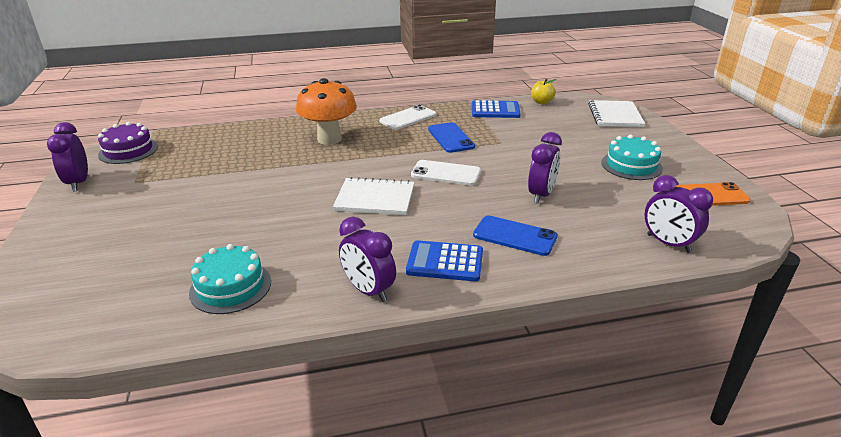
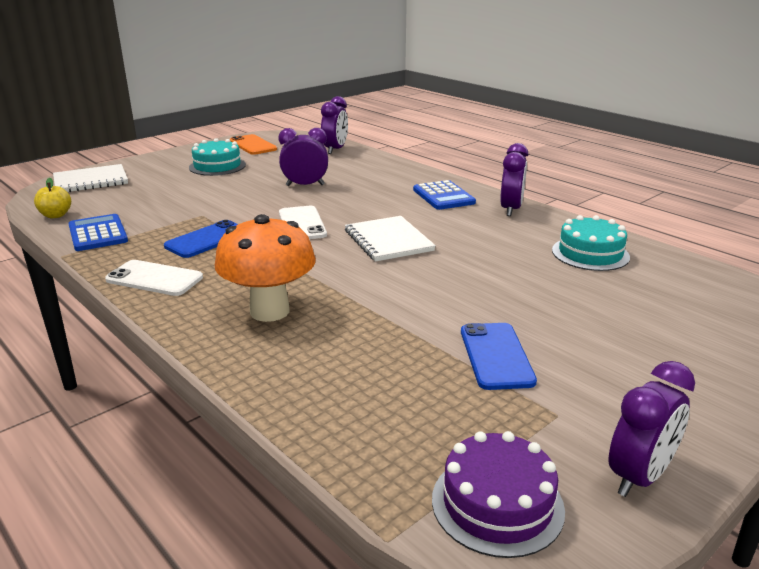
camera: 120 degrees left, 5 degrees down
(514, 236) = (380, 184): blue phone -> blue phone (496, 356)

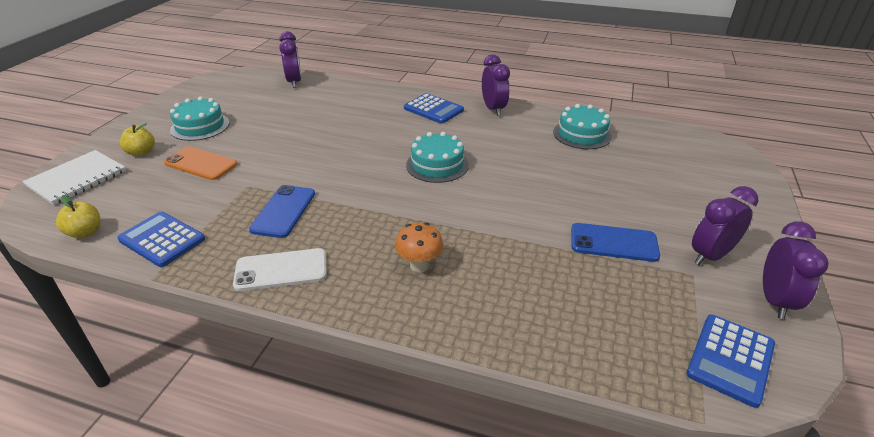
camera: 30 degrees left, 10 degrees up
(153, 174) = (141, 152): none -> yellow apple
(253, 145) = (210, 94): orange phone -> orange phone (201, 164)
(269, 311) = (419, 265): orange mushroom -> orange mushroom, size x0.54
(302, 224) = (350, 169): white phone -> none
(305, 185) = (309, 127): purple clock -> purple clock (710, 256)
(388, 241) = (437, 165): white notebook -> turquoise cake
(496, 356) = (613, 242): blue phone -> blue phone turned 45 degrees counterclockwise
(497, 503) = (730, 359): purple cake -> blue calculator

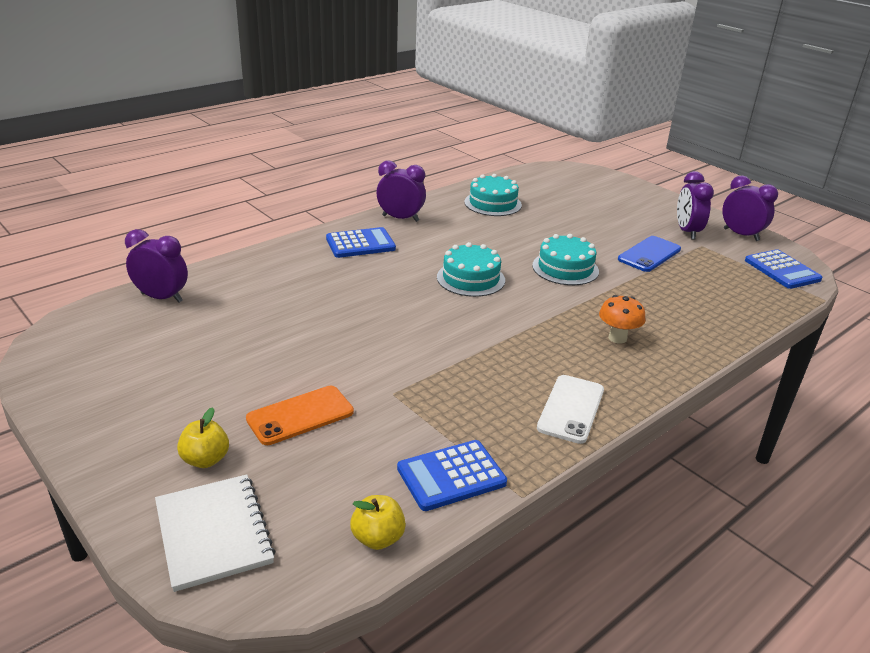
camera: 60 degrees left, 5 degrees down
(200, 126) = (190, 396): turquoise cake -> turquoise cake (565, 268)
(284, 211) = (470, 382): blue phone -> none

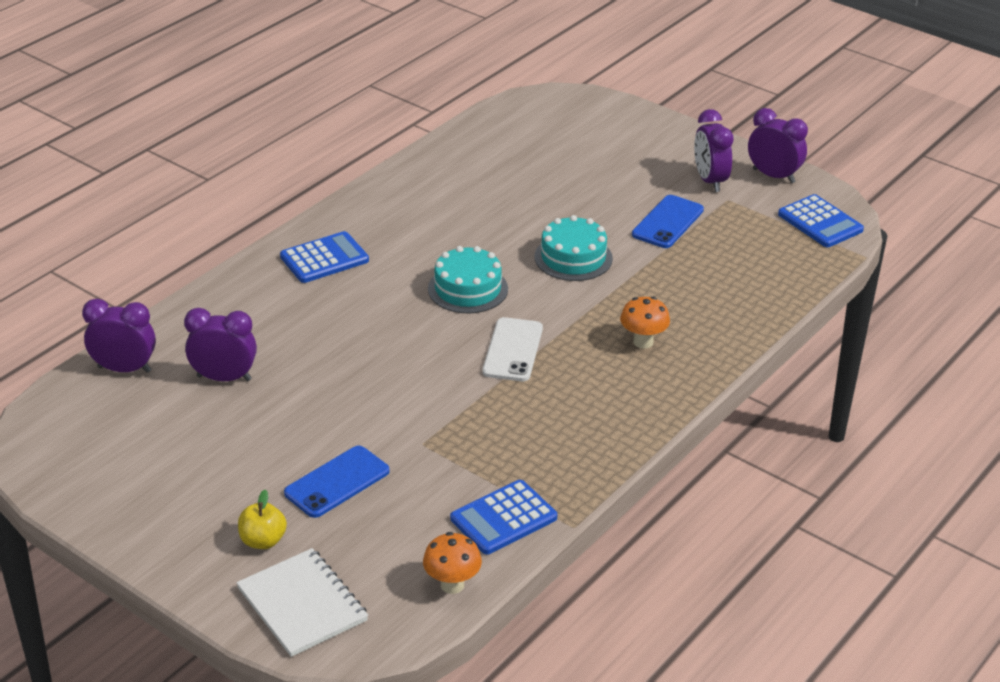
camera: 10 degrees left, 5 degrees up
(300, 415) = (337, 482): orange phone -> blue phone
(378, 538) = (452, 585): yellow apple -> orange mushroom
(400, 218) = (360, 212): purple clock -> purple clock (224, 378)
(493, 203) = (468, 171): turquoise cake -> none
(570, 409) = (605, 432): white phone -> white phone (512, 350)

